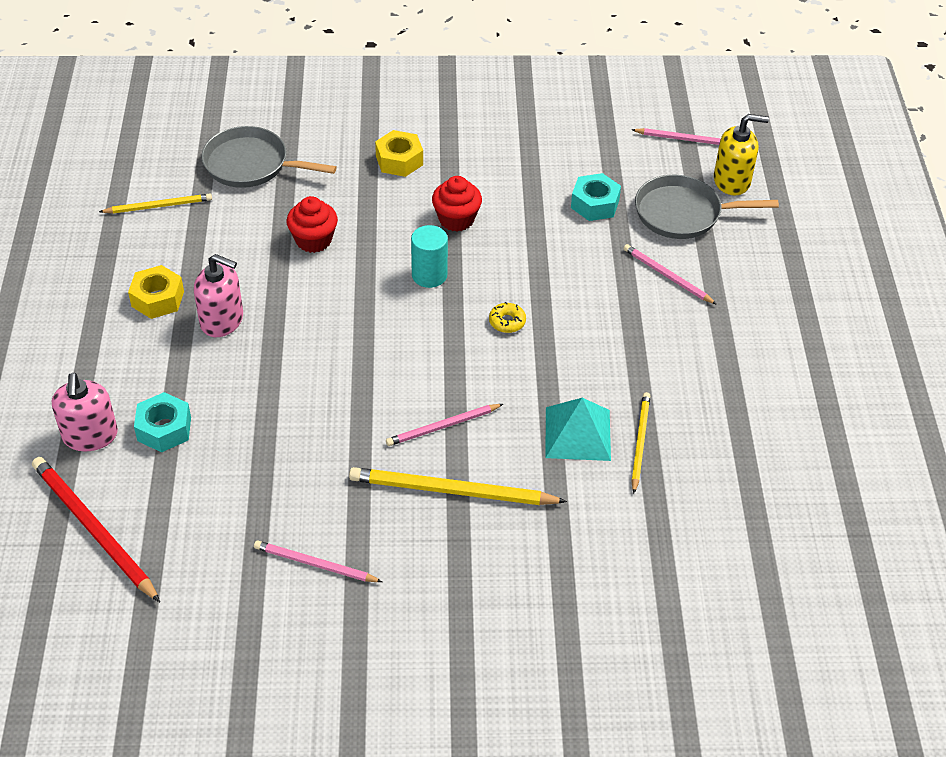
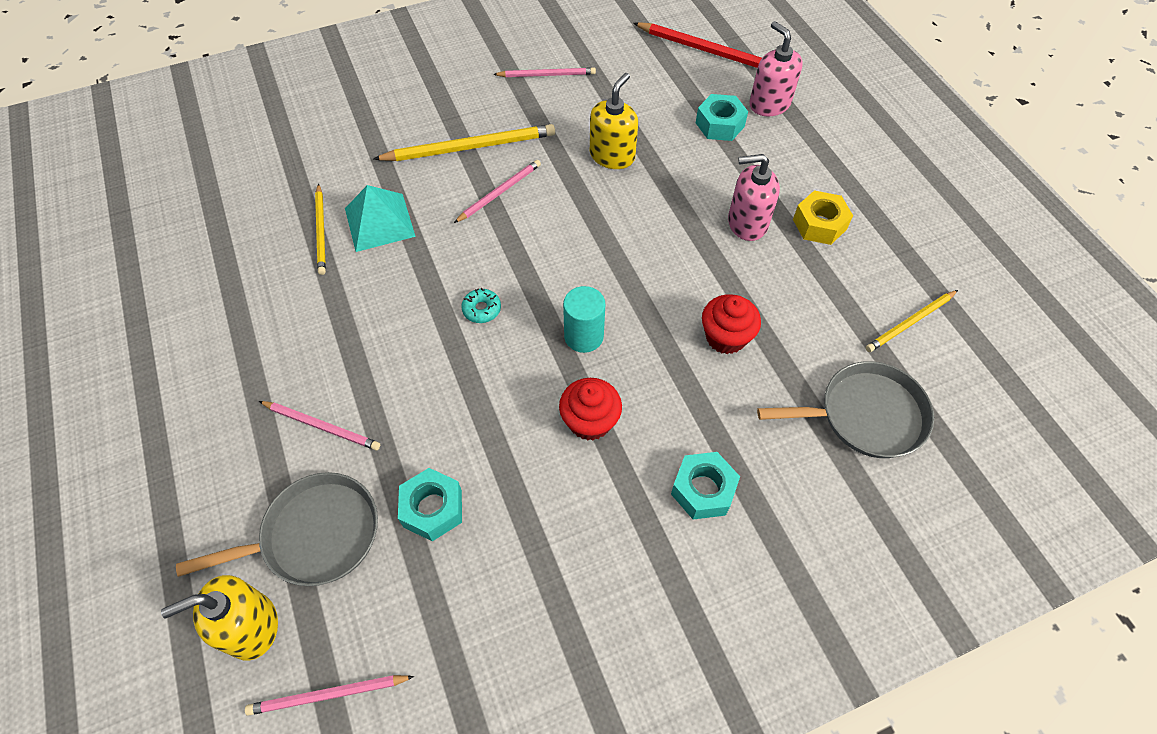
camera: 160 degrees right, 10 degrees up
(303, 430) = (612, 156): none -> yellow soap dispenser
(399, 160) = (703, 490): yellow nut -> turquoise nut
(507, 322) = (481, 309): yellow donut -> turquoise donut

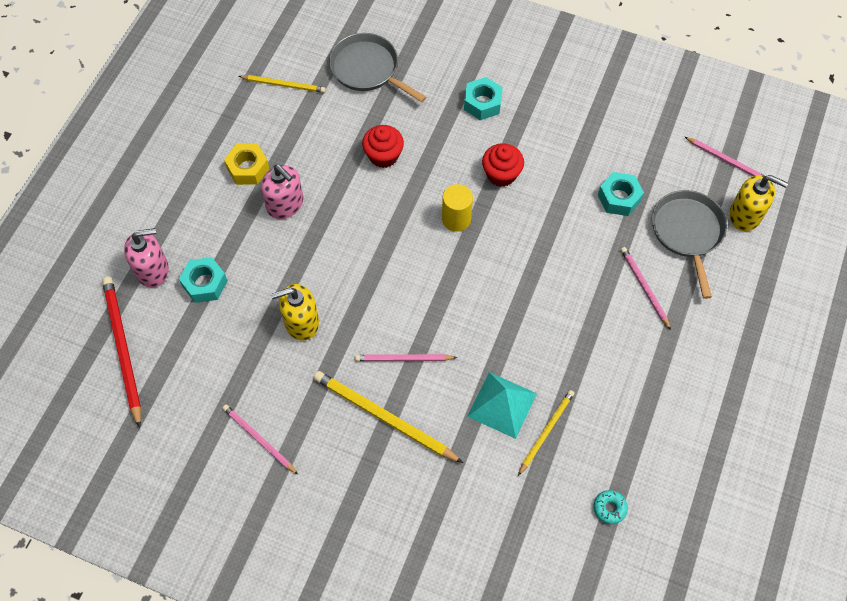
camera: 135 degrees left, 5 degrees up
(315, 535) = (687, 232): grey pan -> grey pan turned 60 degrees clockwise
(481, 309) = (496, 283): turquoise donut -> turquoise donut (609, 508)
(583, 336) = (456, 219): turquoise cylinder -> yellow cylinder
(769, 104) = (152, 270): pink soap dispenser -> pink soap dispenser turned 120 degrees counterclockwise

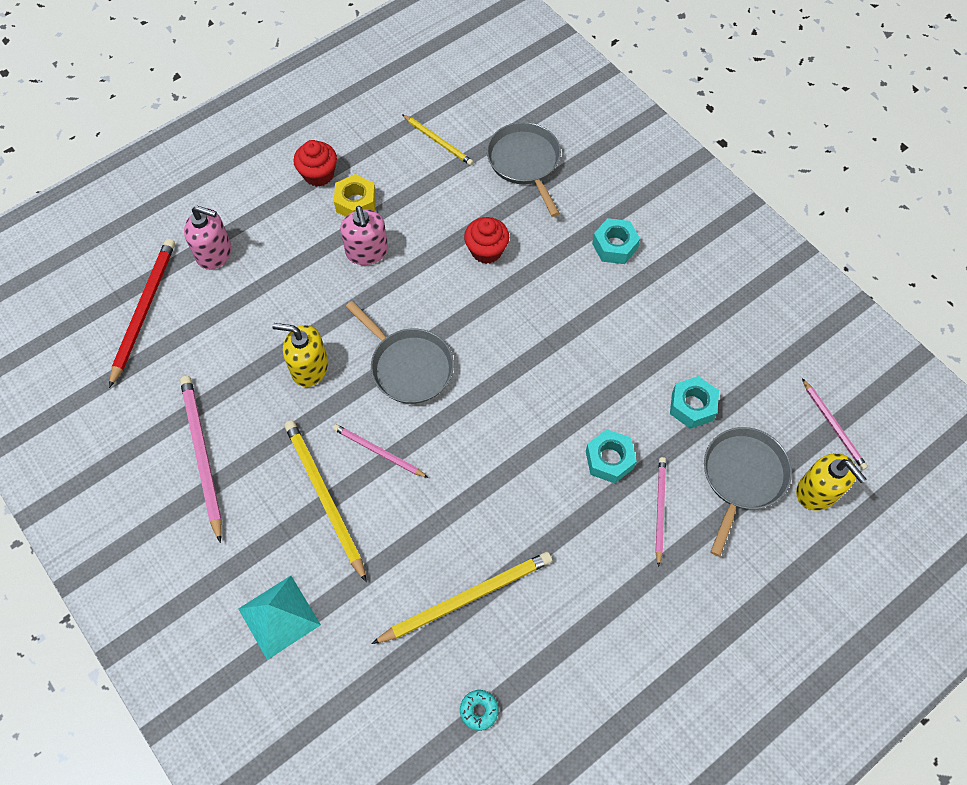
camera: 30 degrees right, 0 degrees up
(205, 283) = (250, 288): turquoise nut -> turquoise nut (609, 459)
(259, 439) = (202, 455): pink pencil -> pink pencil, size x1.66
(382, 279) = (408, 366): none -> grey pan
(456, 219) = (515, 345): yellow cylinder -> none
(501, 174) = (588, 323): red cupcake -> red cupcake (318, 174)
(502, 404) = (442, 547): turquoise pyramid -> turquoise pyramid (279, 616)
(546, 431) = (467, 598): yellow pencil -> yellow pencil, size x1.66

